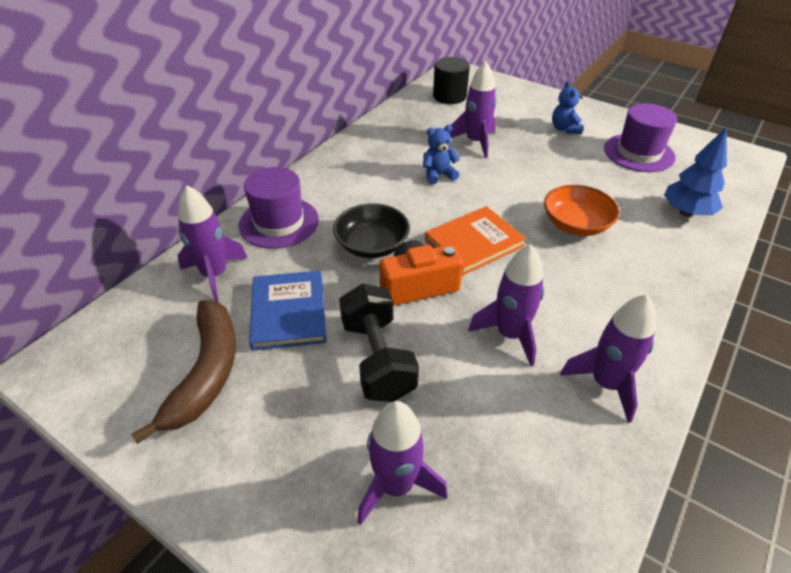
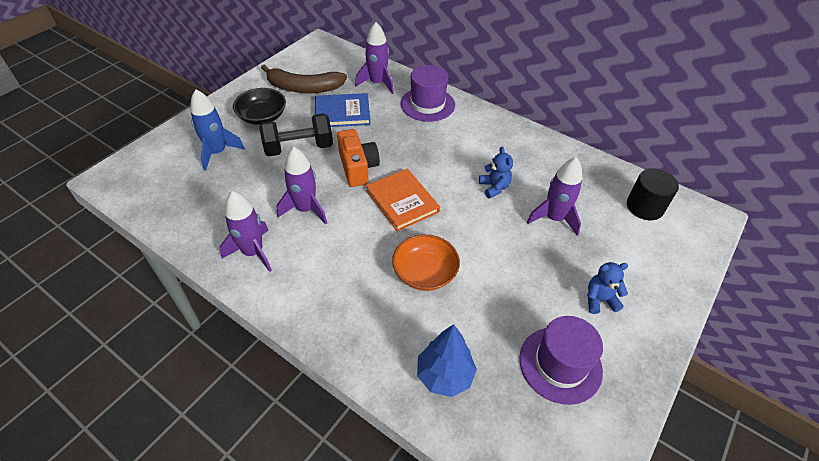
camera: 90 degrees right, 5 degrees up
(372, 245) = (402, 147): black bowl -> black bowl (262, 116)
(396, 485) = (217, 153): purple rocket -> blue rocket

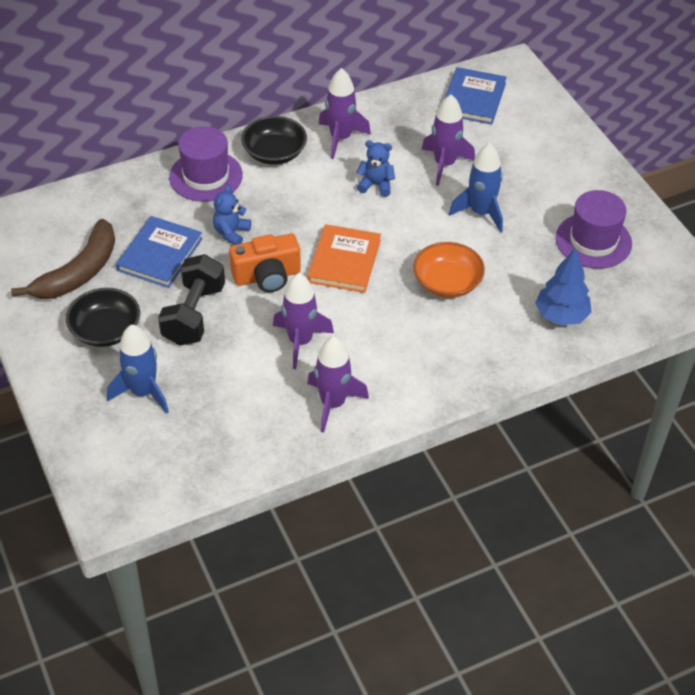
camera: 60 degrees left, 0 degrees up
(358, 167) = (267, 276): orange camera -> orange camera turned 150 degrees clockwise
(377, 83) = (128, 202): purple rocket -> purple rocket (340, 138)
(402, 201) = (344, 261): orange book -> orange book turned 75 degrees counterclockwise
(477, 125) = (274, 153): none -> black bowl
(521, 263) = (481, 212): none -> blue rocket
(599, 300) = (550, 184): blue teddy bear -> blue teddy bear (231, 233)
(644, 207) = (473, 98): black cylinder -> blue book

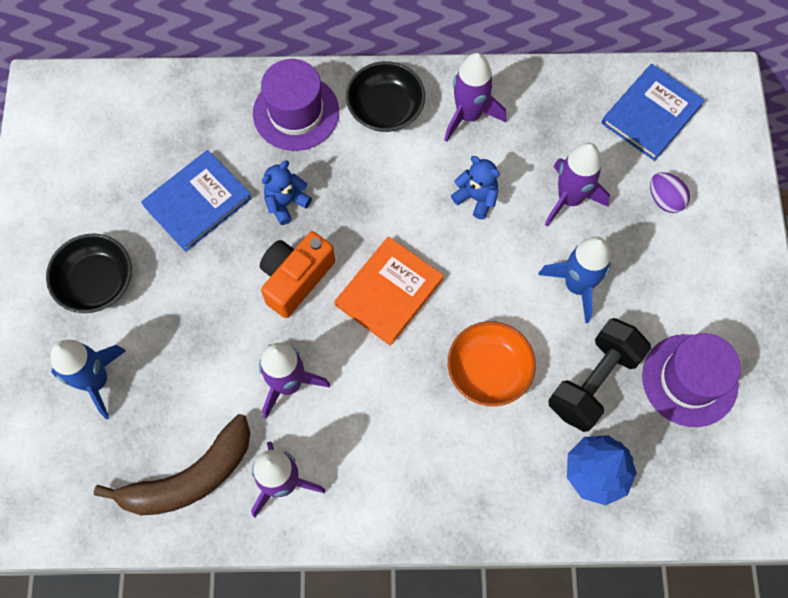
camera: 25 degrees right, 20 degrees up
(78, 272) = (104, 193): brown banana -> brown banana (189, 478)
(194, 315) = (195, 299): black dumbbell -> black dumbbell (593, 381)
(267, 276) = (296, 279): orange camera -> orange camera turned 120 degrees clockwise
(513, 144) = (664, 199): none -> purple egg

